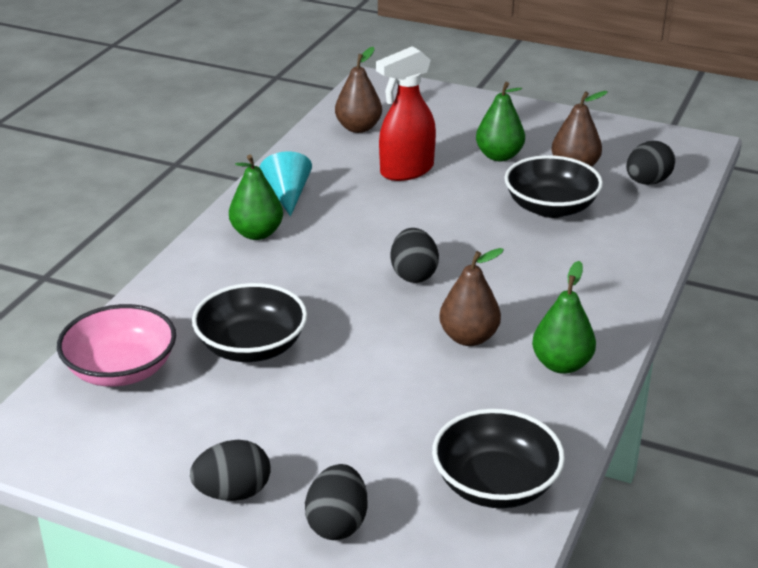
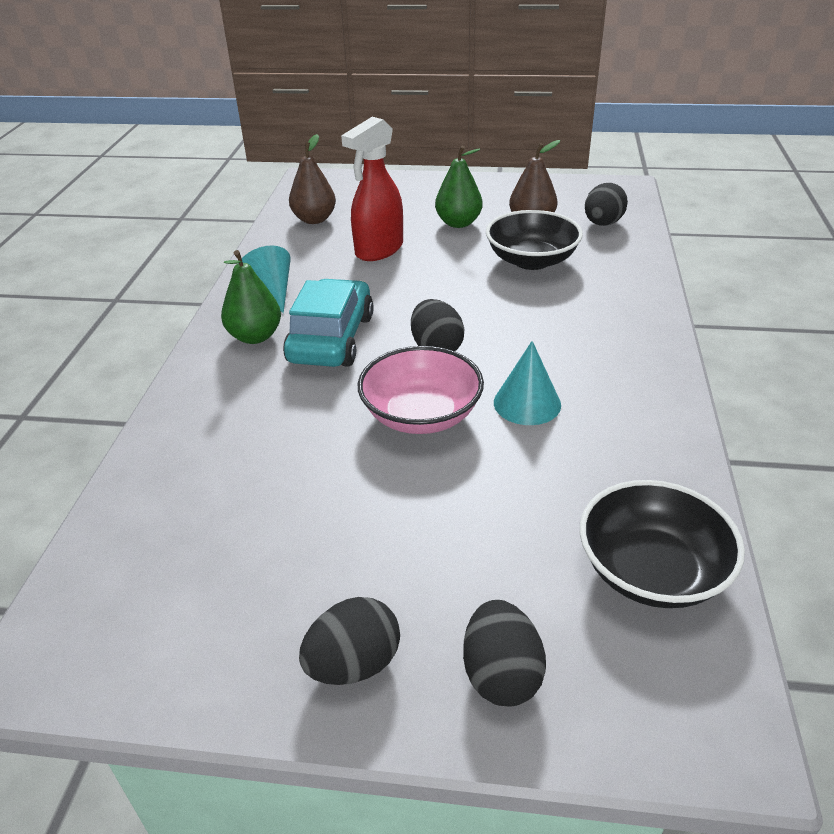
camera: 15 degrees left, 5 degrees up
(121, 370) = (154, 526): pink bowl -> pink bowl (421, 415)
(251, 346) = (299, 463): black bowl -> none
(323, 248) = (331, 339): none -> turquoise car
(469, 337) = (527, 403): brown pear -> turquoise cone
(561, 364) = (635, 412): green pear -> none

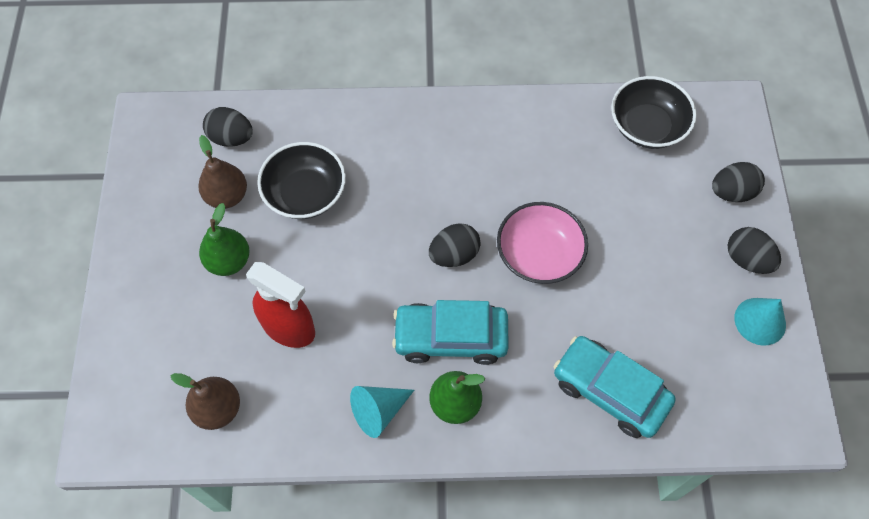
camera: 100 degrees left, 25 degrees up
(207, 453) = (610, 391): none -> turquoise car
(527, 403) = (514, 189): turquoise cone -> turquoise cone (760, 321)

